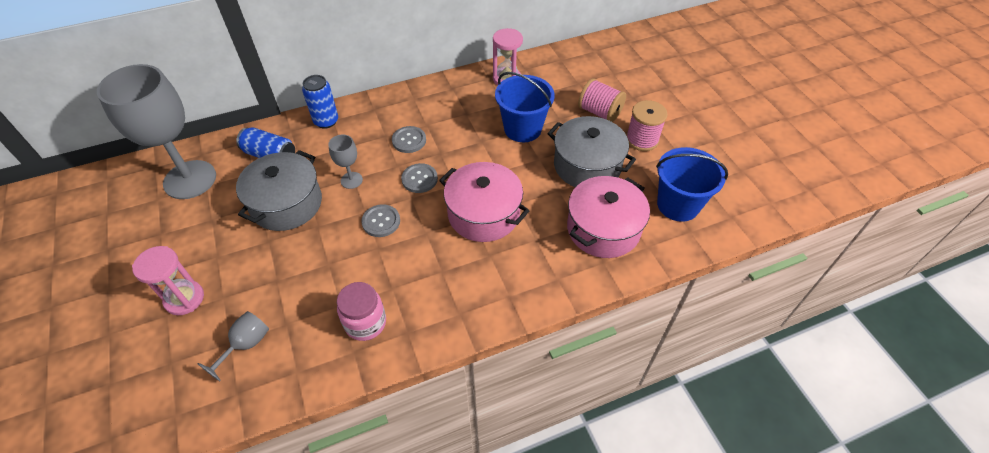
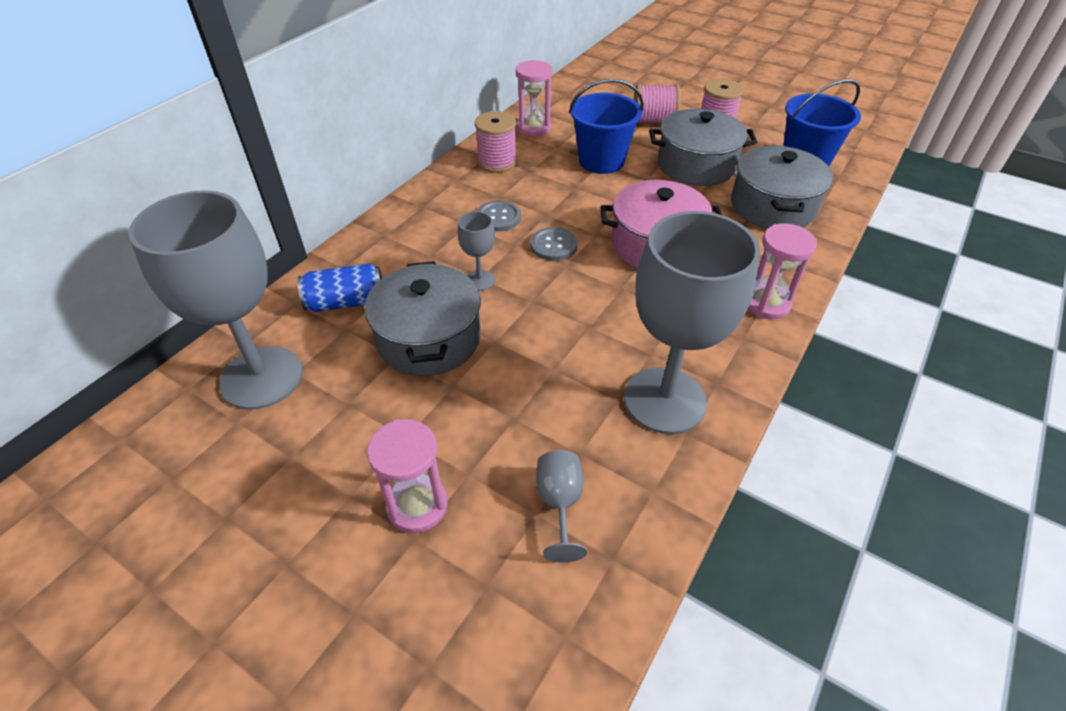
camera: 35 degrees left, 5 degrees down
(326, 121) = (378, 240): blue can -> none
(365, 323) = (665, 400): pink jar -> grey goblet
(381, 221) = (561, 301): grey button -> none
(452, 96) = (497, 162): none -> pink spool
(505, 299) = (766, 303): none -> pink hourglass
(603, 229) = (772, 206): pink pot -> grey pot

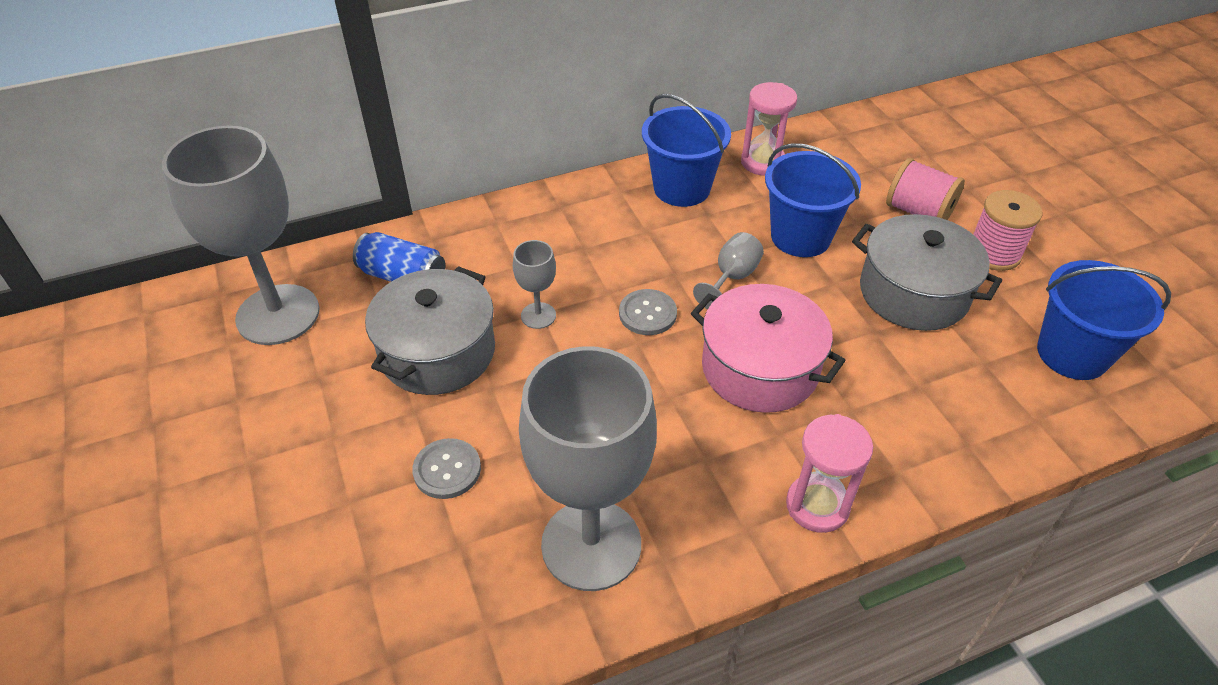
camera: 35 degrees right, 0 degrees up
(417, 505) = (286, 505): pink hourglass -> none
(497, 162) = (682, 188): pink spool -> blue bucket
(498, 217) = (622, 254): grey button -> grey button (447, 470)
(560, 504) = (395, 581): grey goblet -> grey goblet (732, 278)
(772, 206) = (958, 392): grey pot -> none

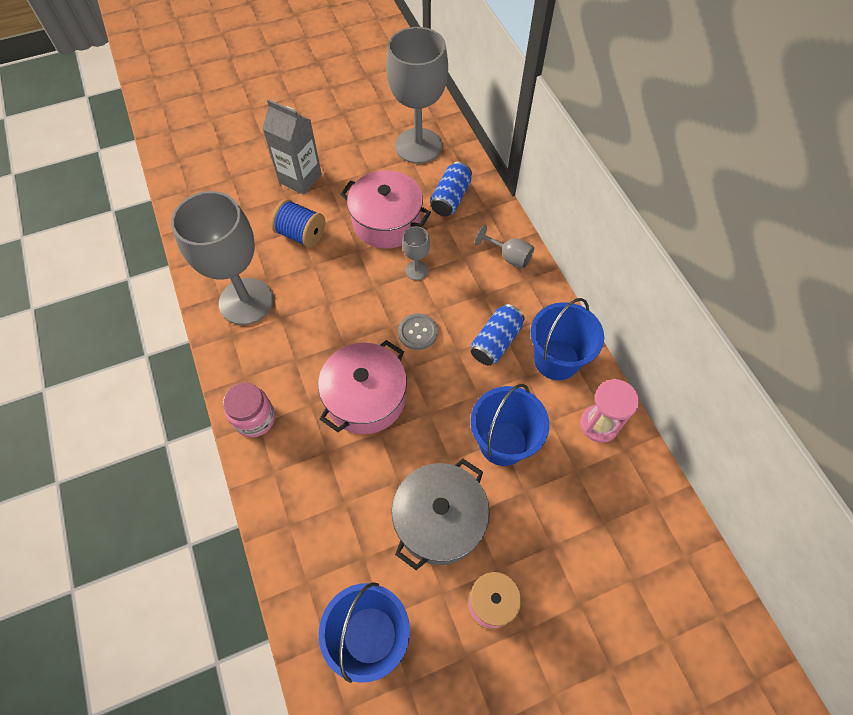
camera: 90 degrees right, 15 degrees up
(308, 482) = (300, 178): none -> grey carton
(437, 352) = (386, 222): grey pot -> pink pot
(447, 470) = (301, 234): grey button -> blue spool
(659, 238) = (495, 342): none -> blue can
(732, 278) = (454, 388): grey goblet -> grey goblet (509, 257)
(817, 505) = (255, 419): pink hourglass -> pink jar
(918, 212) = (542, 548): pink spool -> none

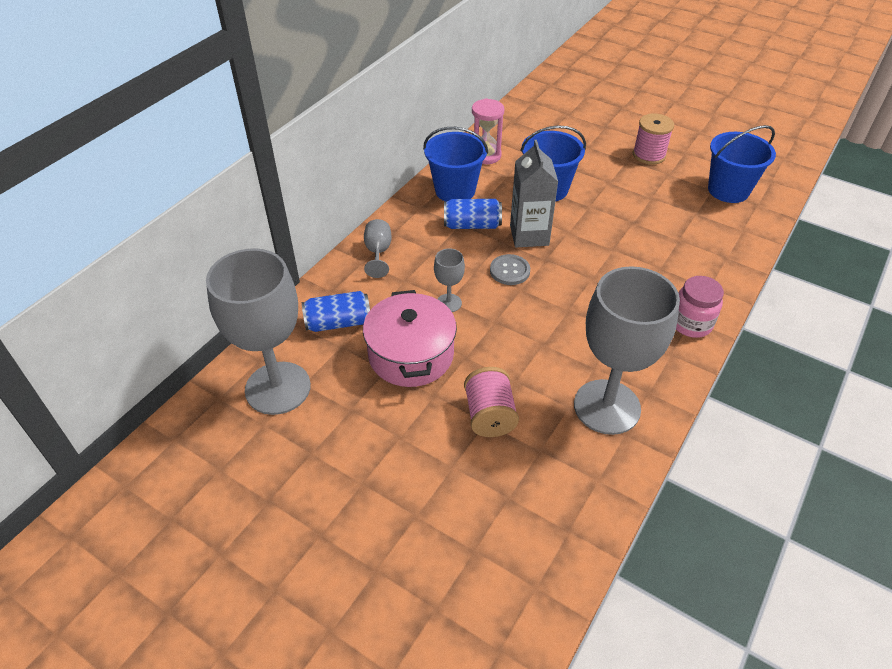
camera: 125 degrees left, 15 degrees down
(300, 178) = (414, 471): grey carton -> grey carton (529, 235)
(301, 234) = (489, 415): blue spool -> pink spool
(365, 398) = (597, 270): pink pot -> none
(439, 520) = (632, 193): grey pot -> none

